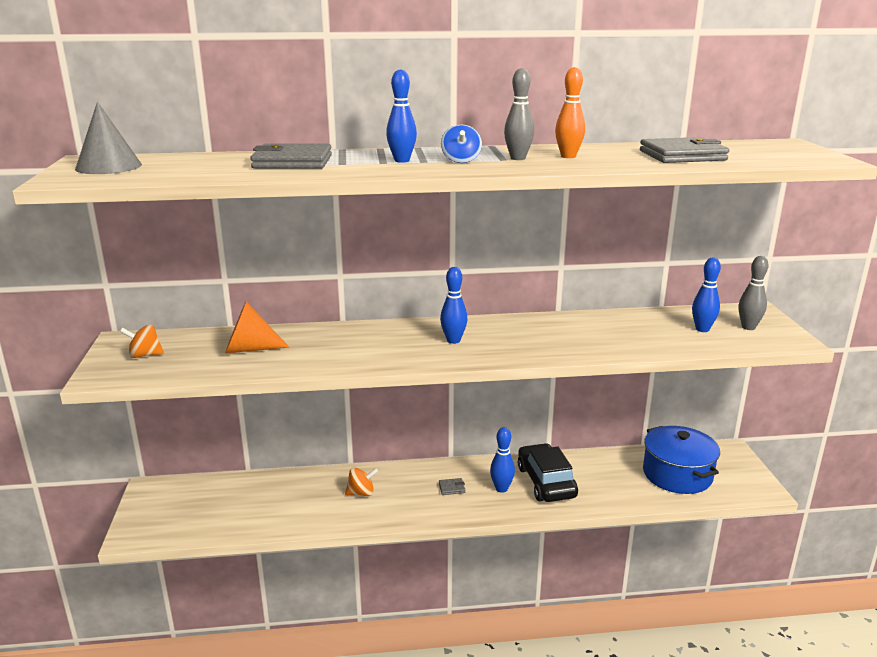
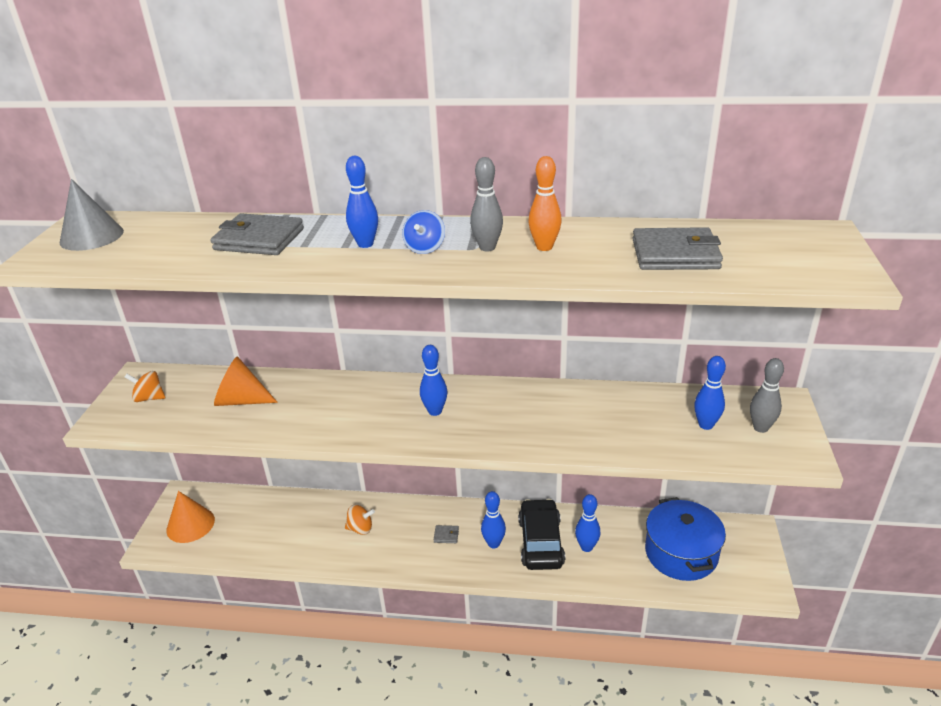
camera: 15 degrees right, 10 degrees up
(170, 512) = (190, 524): none -> orange cone
(590, 480) = (586, 547): none -> blue bowling pin

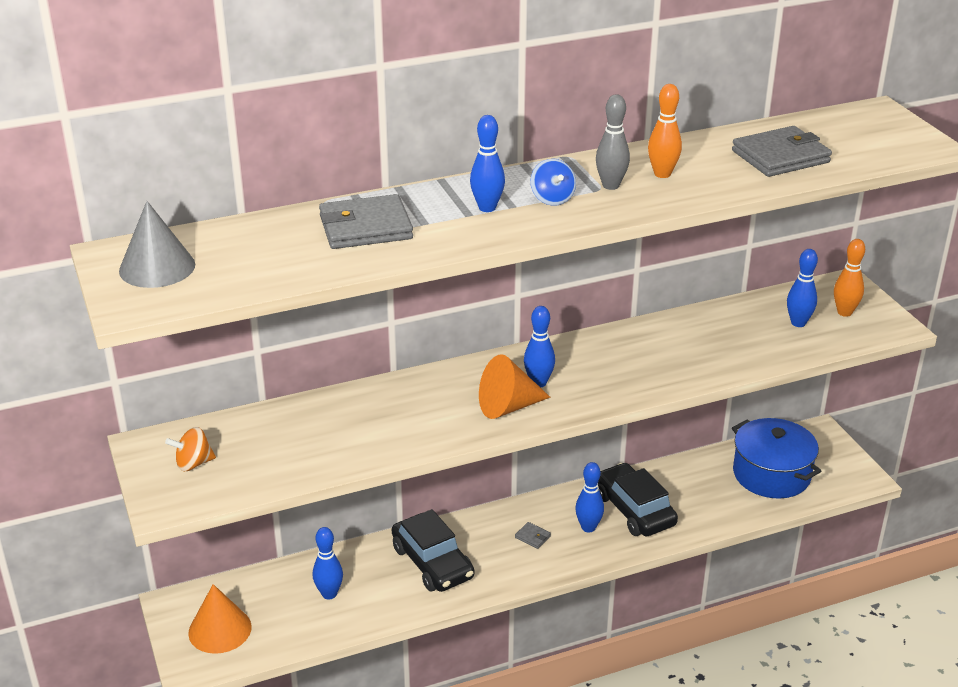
camera: 30 degrees left, 0 degrees up
(241, 400) = (312, 433): orange cone -> orange cone (508, 407)
(360, 528) = (432, 562): orange spinning top -> black car
(446, 535) = (532, 537): grey wallet -> grey wallet turned 60 degrees clockwise
(586, 547) = (681, 499): blue bowling pin -> blue bowling pin (329, 594)
(760, 428) = (844, 312): grey bowling pin -> orange bowling pin

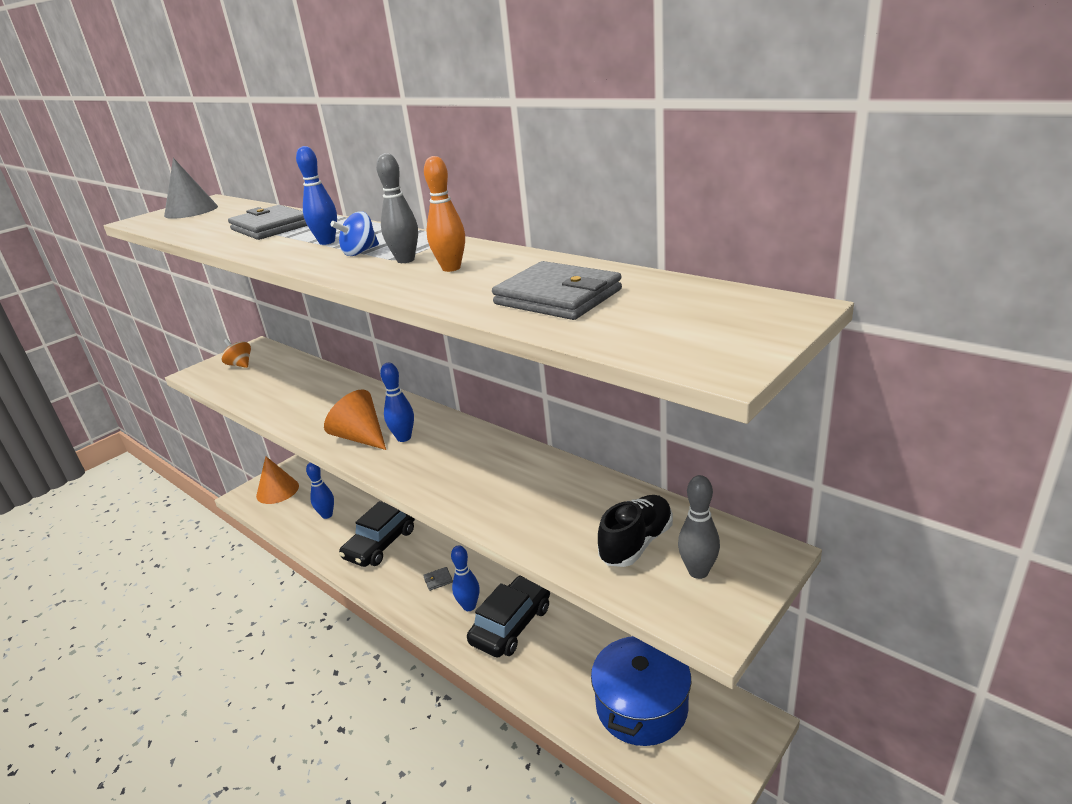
camera: 65 degrees right, 5 degrees down
(532, 537) = (438, 580): grey wallet -> grey wallet turned 60 degrees clockwise
(798, 323) = (636, 543): blue bowling pin -> black shoe
(844, 312) = (698, 571): orange bowling pin -> grey bowling pin

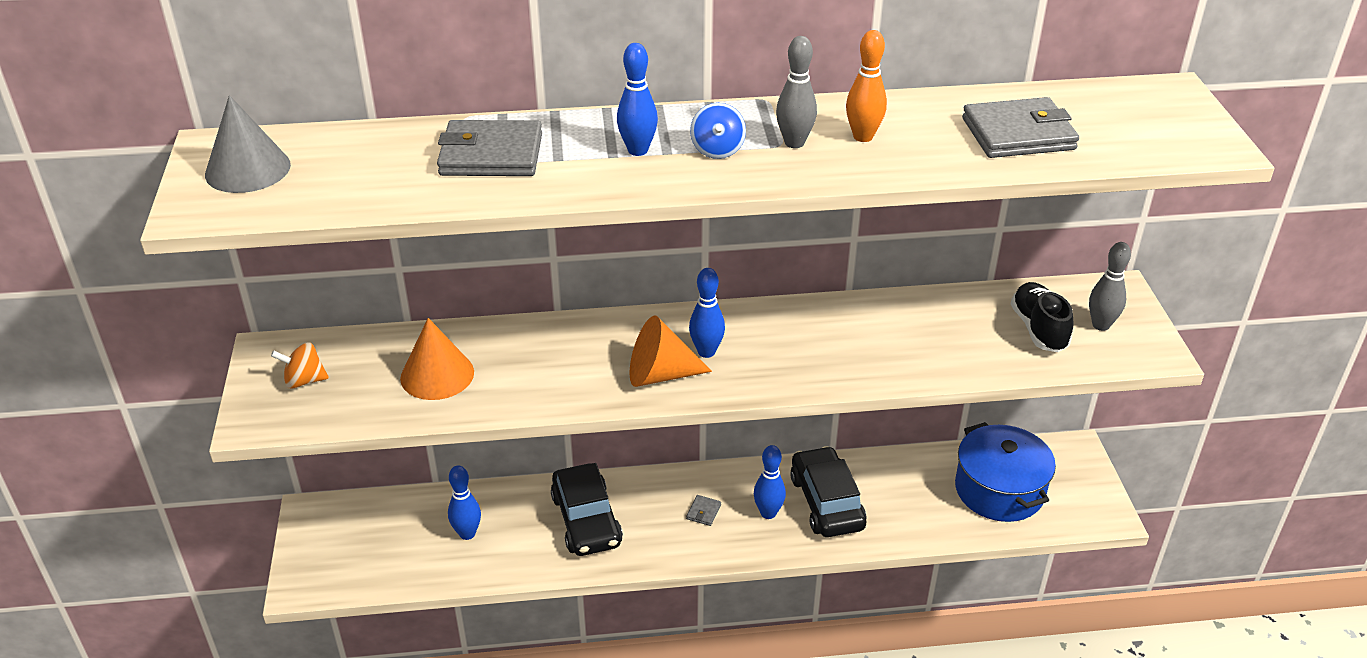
camera: 50 degrees left, 10 degrees up
(277, 490) = (344, 550): orange cone -> orange cone (437, 375)

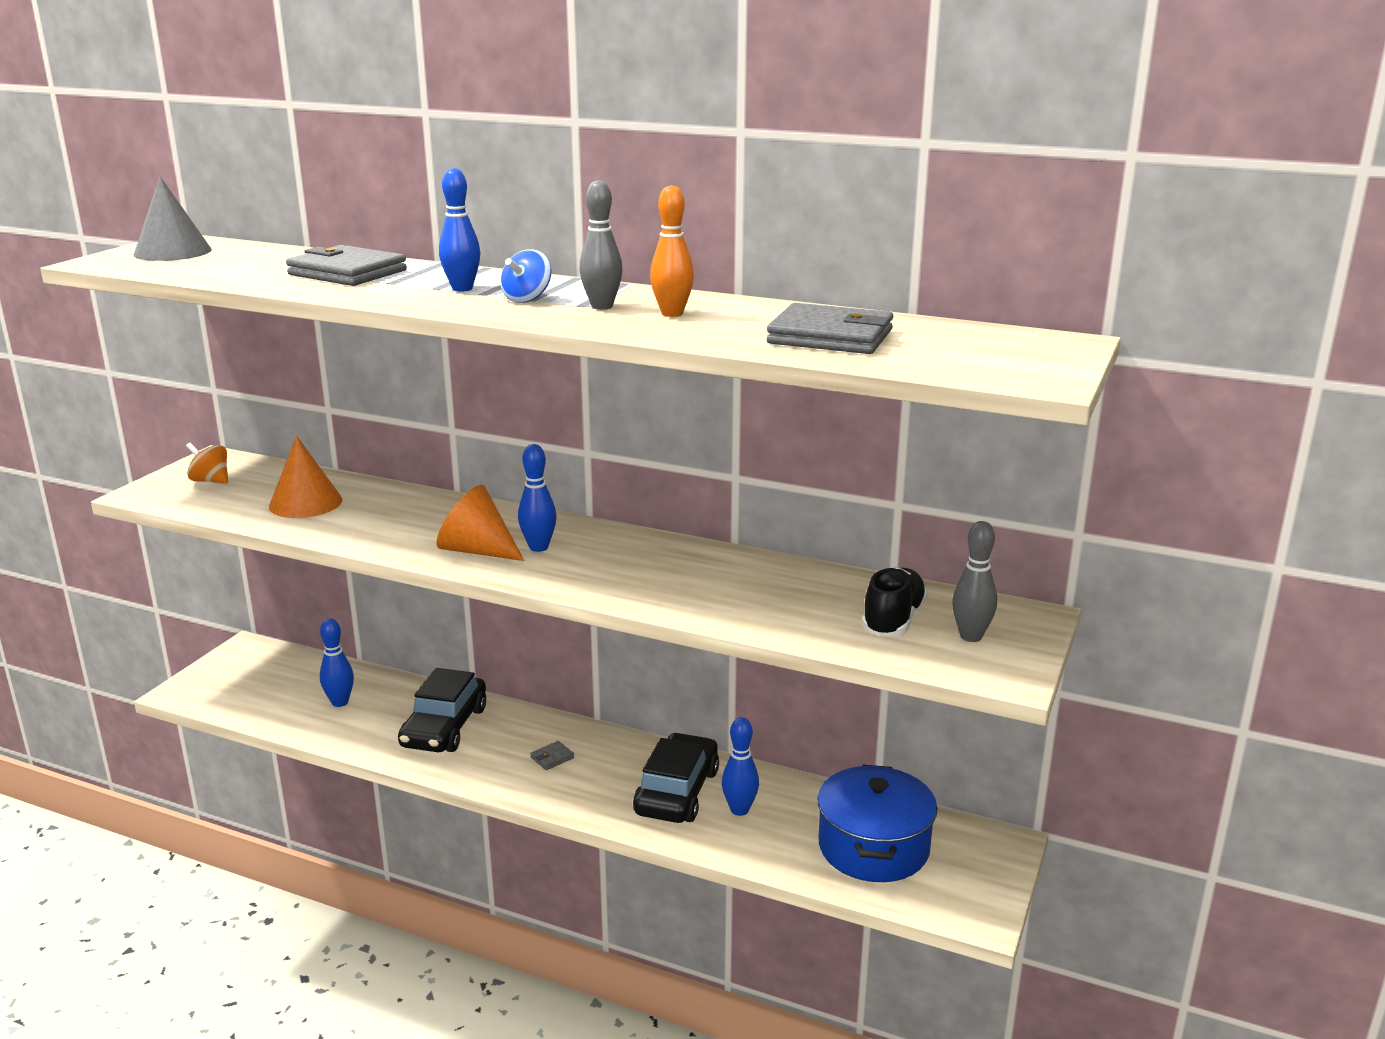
camera: 30 degrees right, 15 degrees down
(768, 513) = (610, 780): blue bowling pin -> blue bowling pin (739, 810)

